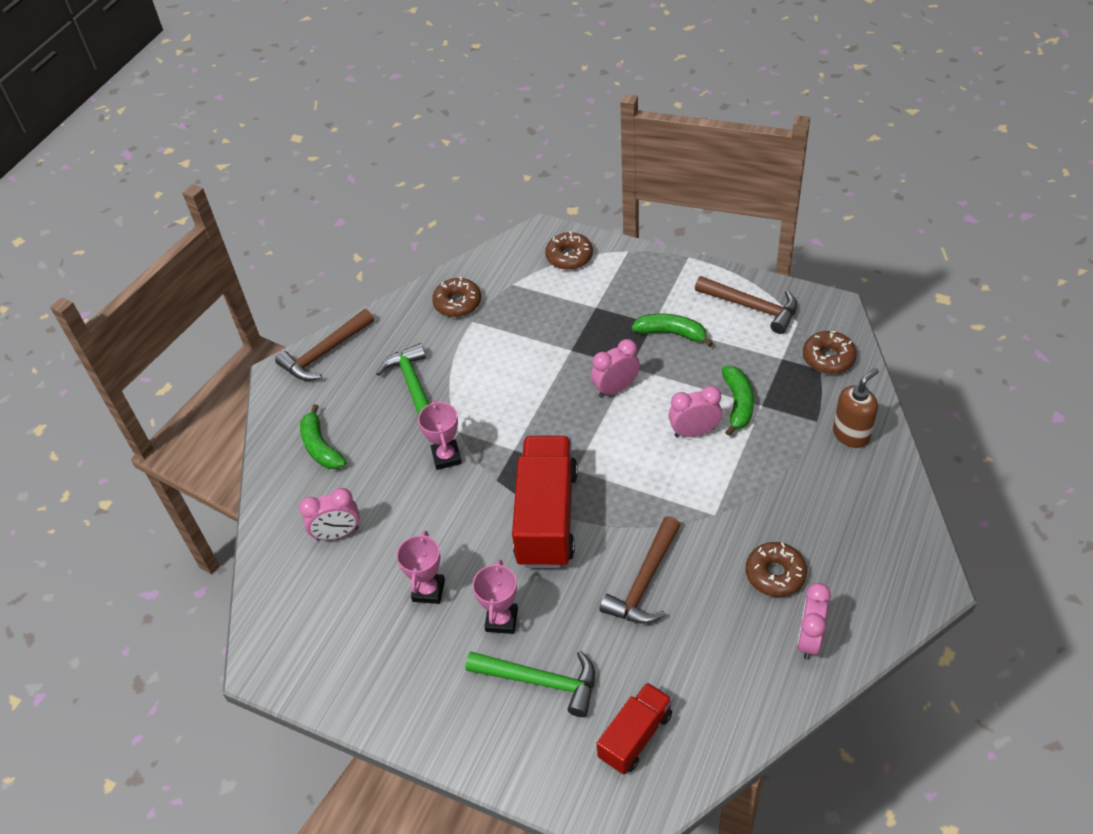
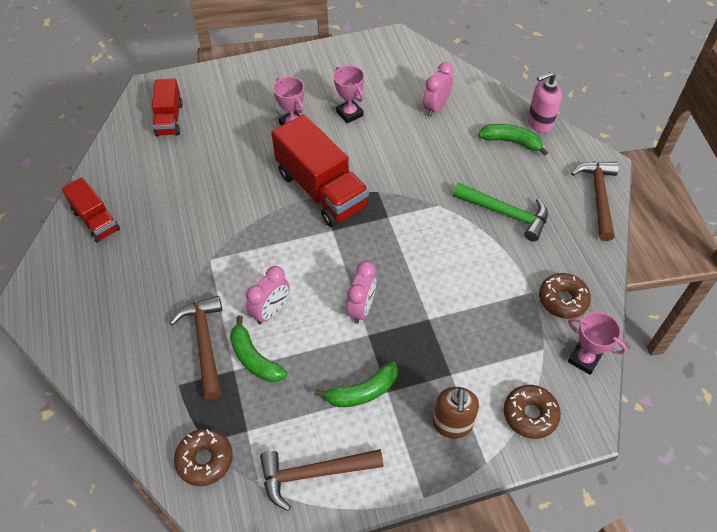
camera: 135 degrees right, 5 degrees up
(272, 448) = (539, 123): none -> pink soap dispenser
(446, 457) = (426, 185): pink trophy -> pink trophy (584, 359)
(541, 681) = (242, 112): green hammer -> none
(644, 582) = (224, 191): brown hammer -> brown hammer (204, 343)
(775, 574) = (141, 245): brown donut -> none
(809, 639) = (96, 220): pink clock -> red truck
(851, 434) = (142, 390): brown soap dispenser -> brown soap dispenser (452, 425)

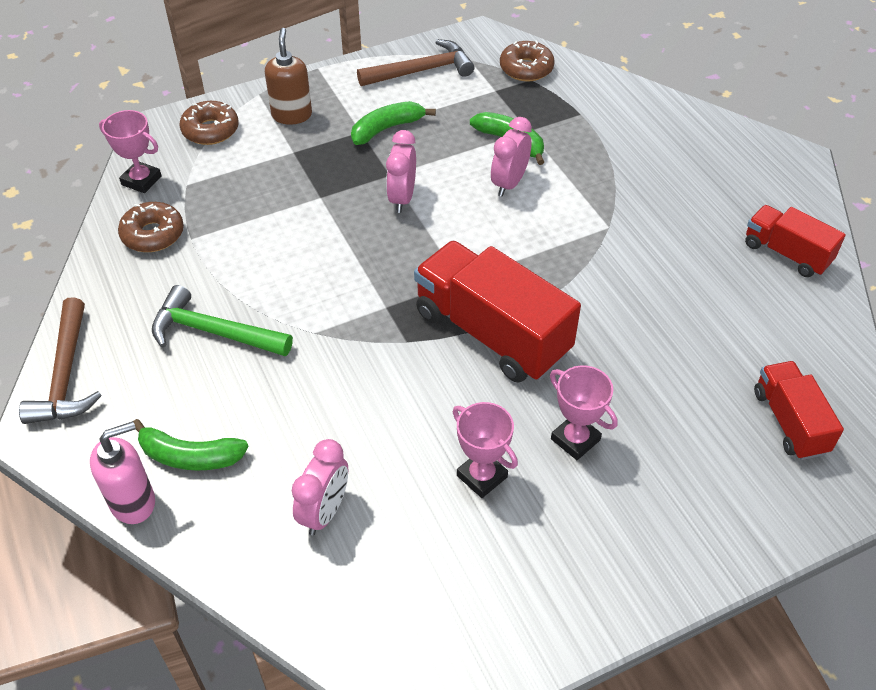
camera: 170 degrees right, 5 degrees down
(204, 343) = (571, 148): brown hammer -> none

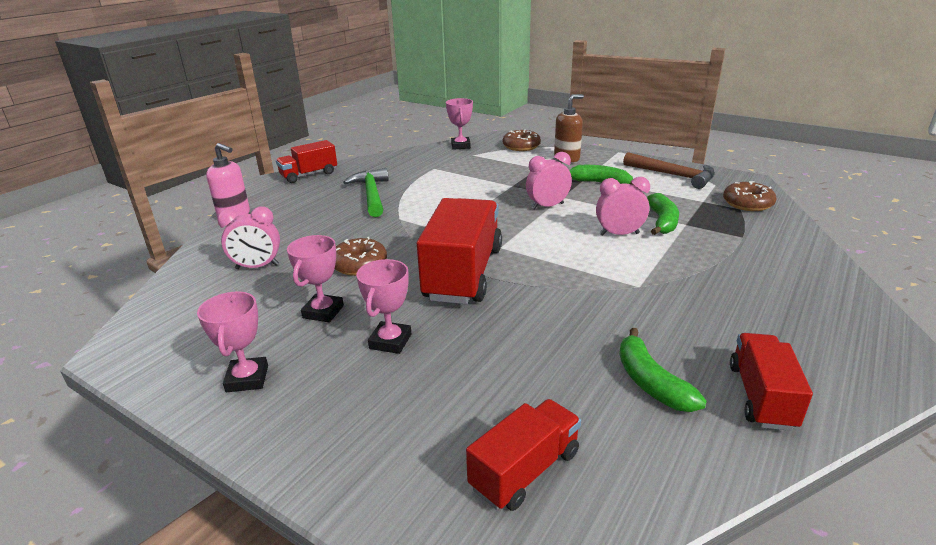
camera: 60 degrees right, 20 degrees down
(66, 375) = (309, 175): brown hammer -> red truck
(153, 234) = (426, 160): brown donut -> brown donut (359, 264)
(190, 456) = (275, 218): green banana -> green banana (650, 382)
(564, 574) = (247, 379): none -> pink trophy

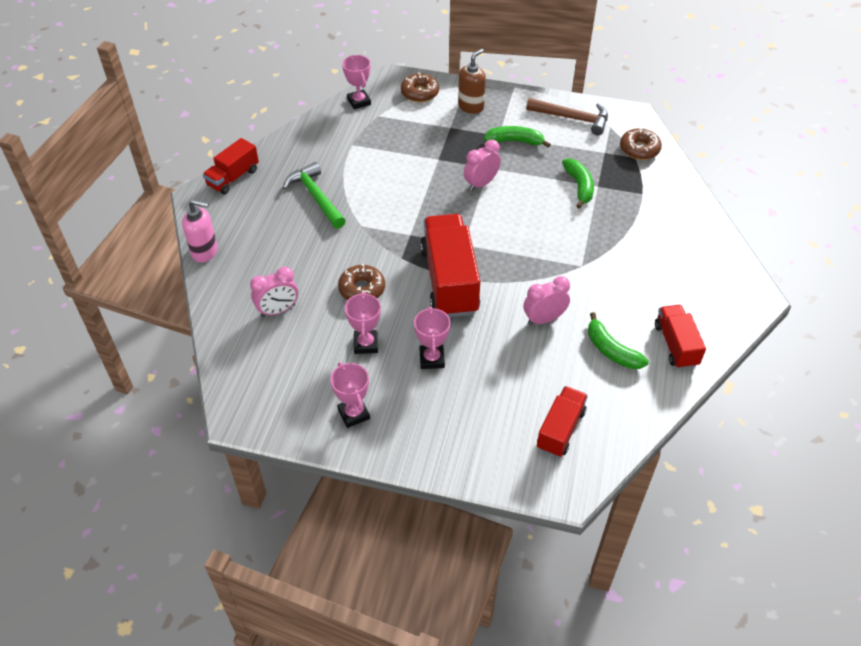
camera: 20 degrees left, 20 degrees up
(619, 234) = (550, 209): pink clock -> pink clock (544, 319)

